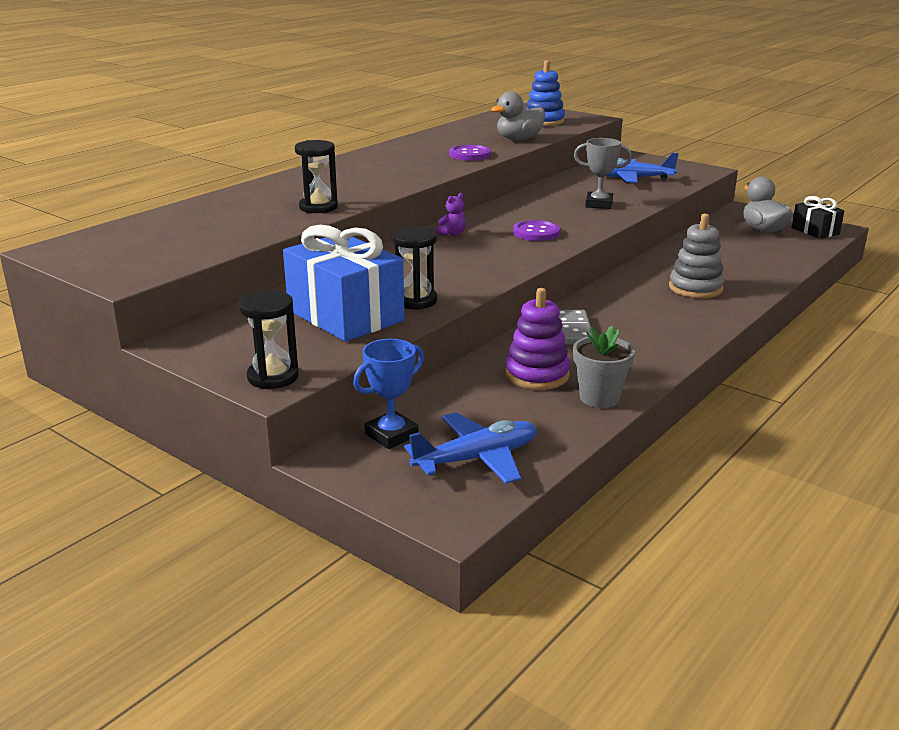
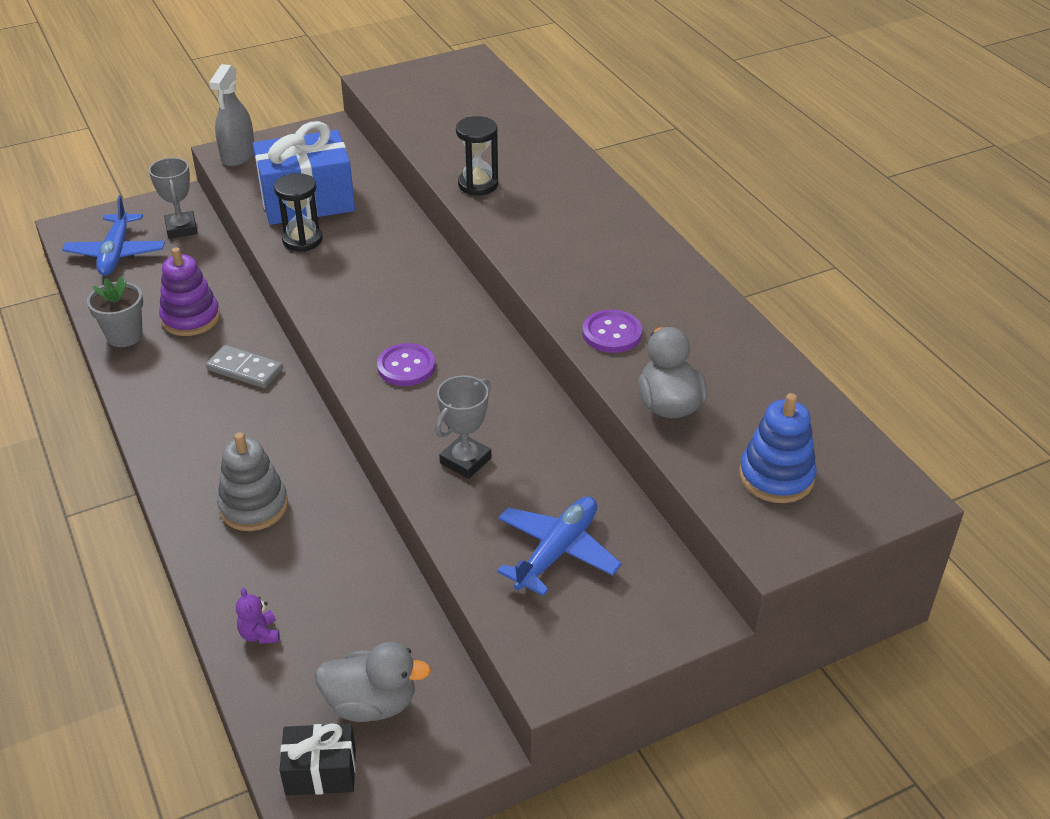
camera: 115 degrees right, 15 degrees up
(273, 377) = (238, 155): black hourglass -> grey spray bottle
(391, 435) = (181, 228): blue trophy -> grey trophy
(452, 234) = (450, 307): purple teddy bear -> purple teddy bear (259, 634)

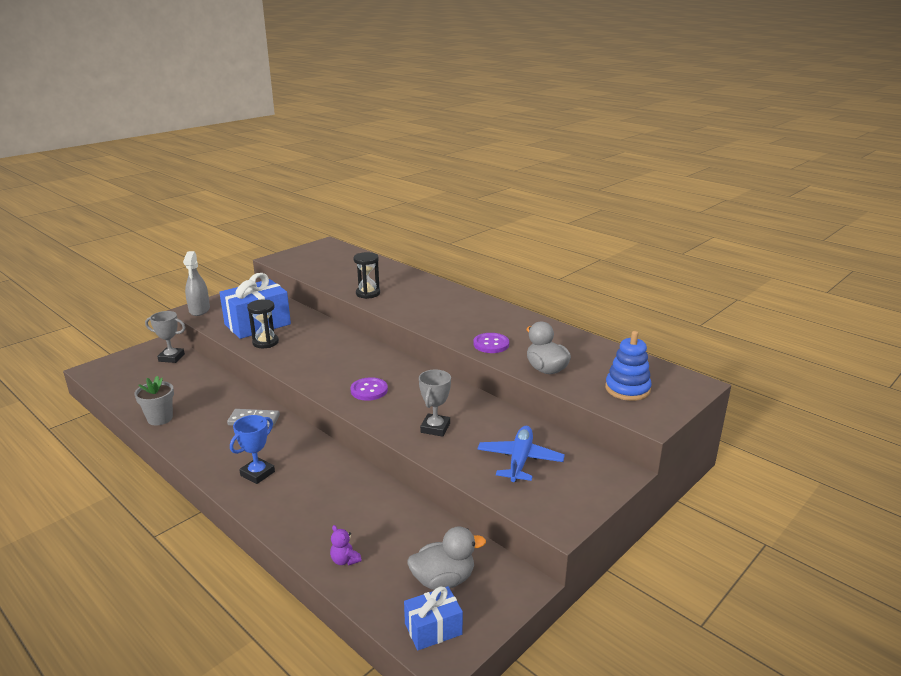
camera: 20 degrees left, 15 degrees down
(116, 253) = (131, 377): blue plane -> none
(181, 228) = (171, 357): grey trophy -> grey trophy turned 45 degrees counterclockwise
(191, 318) = (202, 401): purple stacking toy -> none
(211, 463) = (257, 473): none -> blue trophy
(254, 506) = (300, 490): grey stacking toy -> none
(321, 772) = (433, 629): black gift -> blue gift

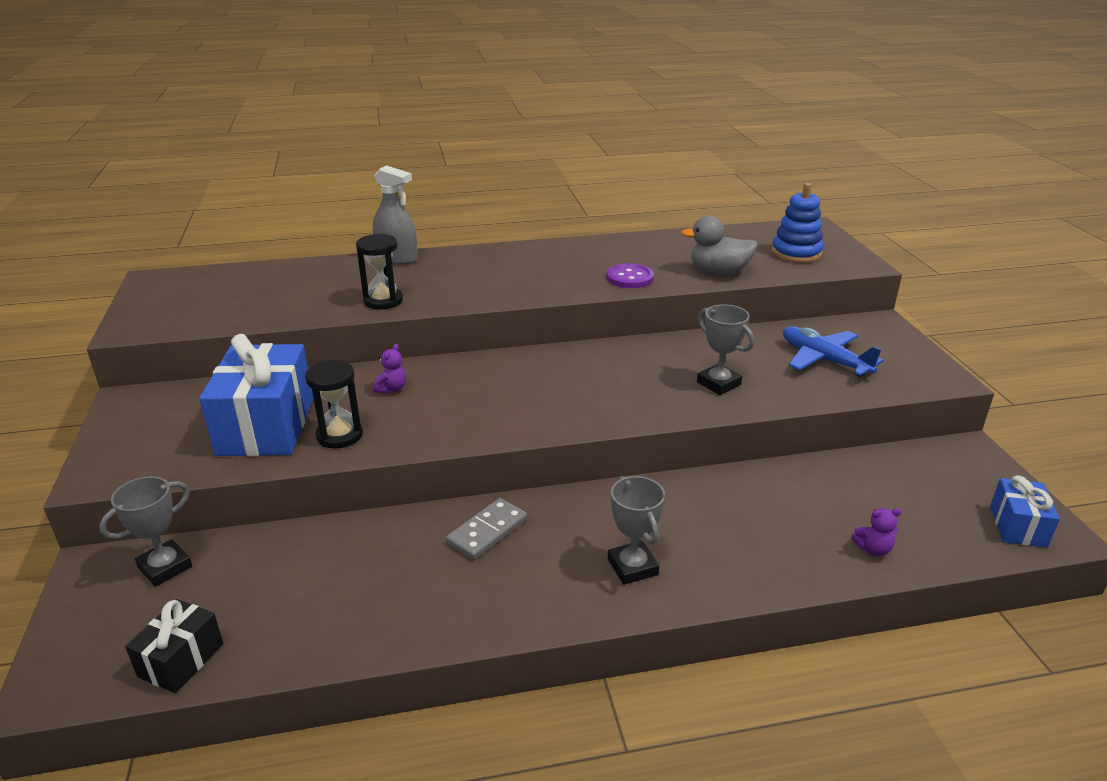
camera: 55 degrees left, 5 degrees up
(120, 386) = (181, 660): none -> black gift
(160, 418) = (366, 632): grey flower pot -> none
(199, 310) = (113, 467): grey spray bottle -> grey spray bottle (397, 258)
(257, 473) = (632, 567): blue trophy -> grey trophy
(319, 337) = (391, 389): none -> purple teddy bear
(369, 390) = (585, 397): purple button -> none
(443, 580) = (942, 493): grey duck -> none

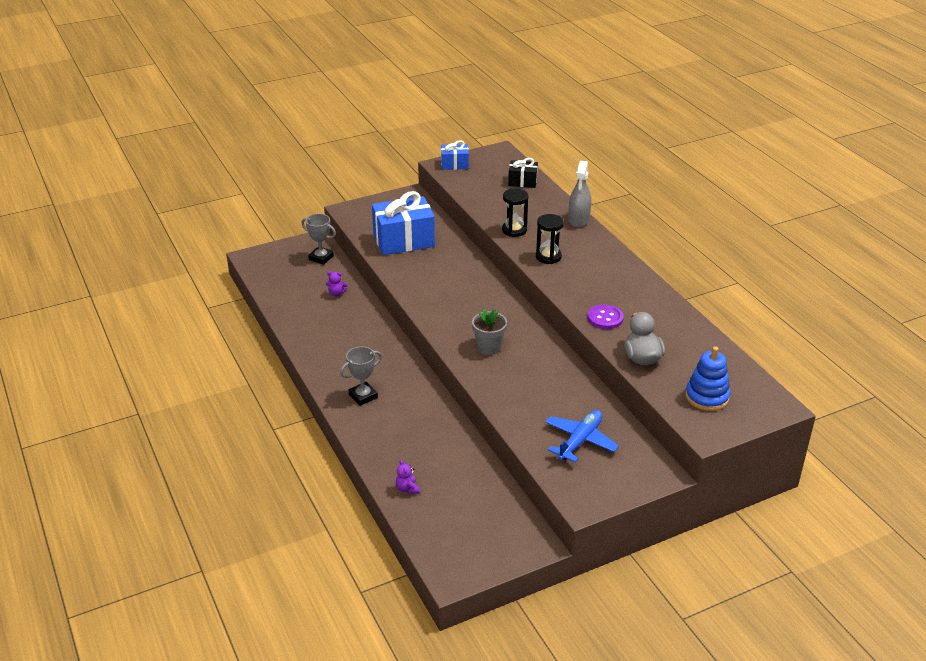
camera: 75 degrees right, 5 degrees up
(181, 660) = (270, 281): black gift -> black gift (522, 182)
(339, 435) = (404, 264): black hourglass -> black hourglass (548, 257)
(391, 389) = (456, 269): purple teddy bear -> purple teddy bear (336, 293)
(487, 531) = (375, 343): grey domino -> none
(609, 392) = (489, 347): none -> grey flower pot
(718, 383) = (521, 392): grey trophy -> none
(1017, 526) = (453, 558): blue gift -> blue gift (454, 164)

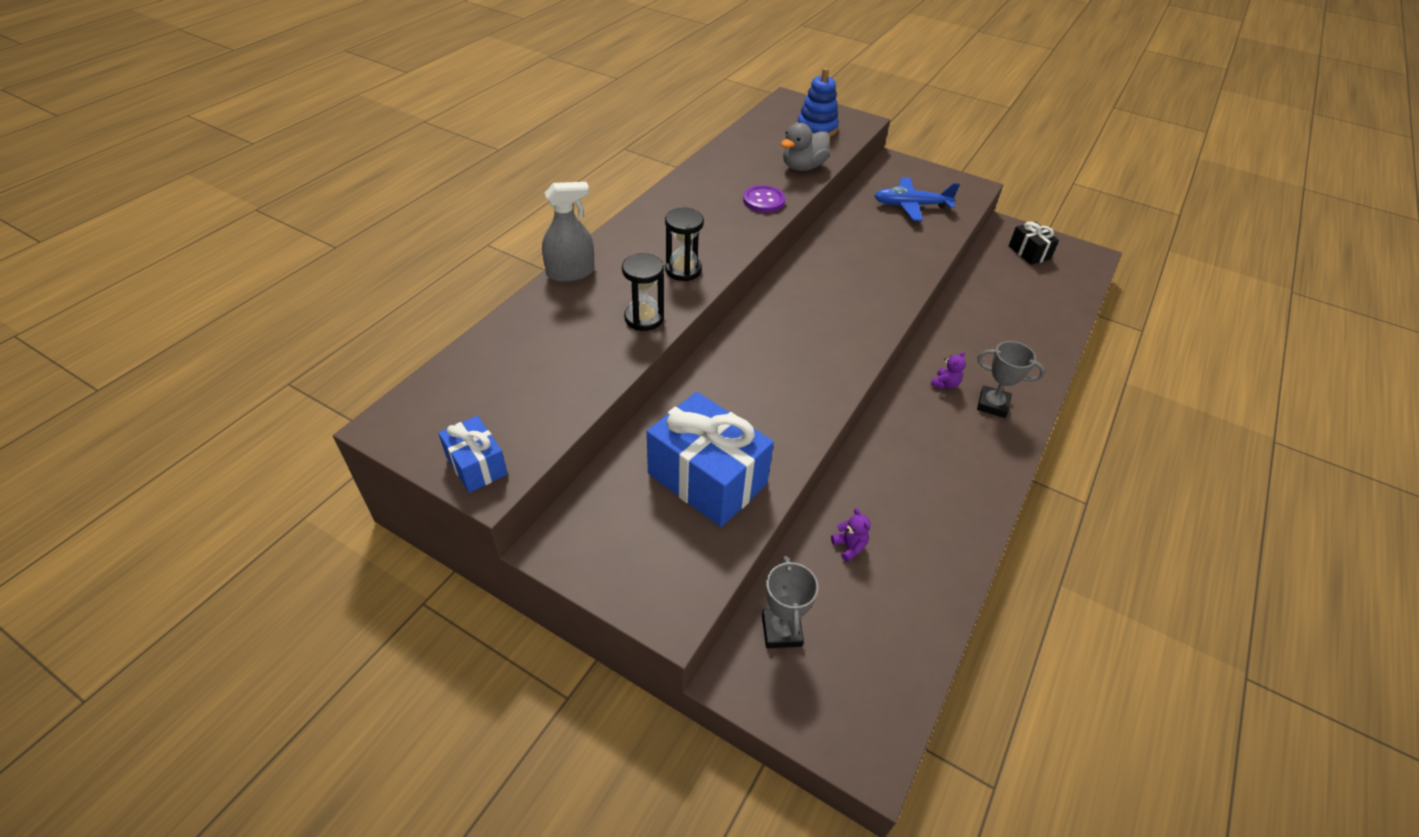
camera: 125 degrees left, 10 degrees up
(407, 489) = (1054, 314): purple teddy bear -> purple teddy bear (945, 384)
(489, 347) = (853, 299): grey flower pot -> none
(522, 182) = (492, 358): black gift -> black gift (1029, 252)

